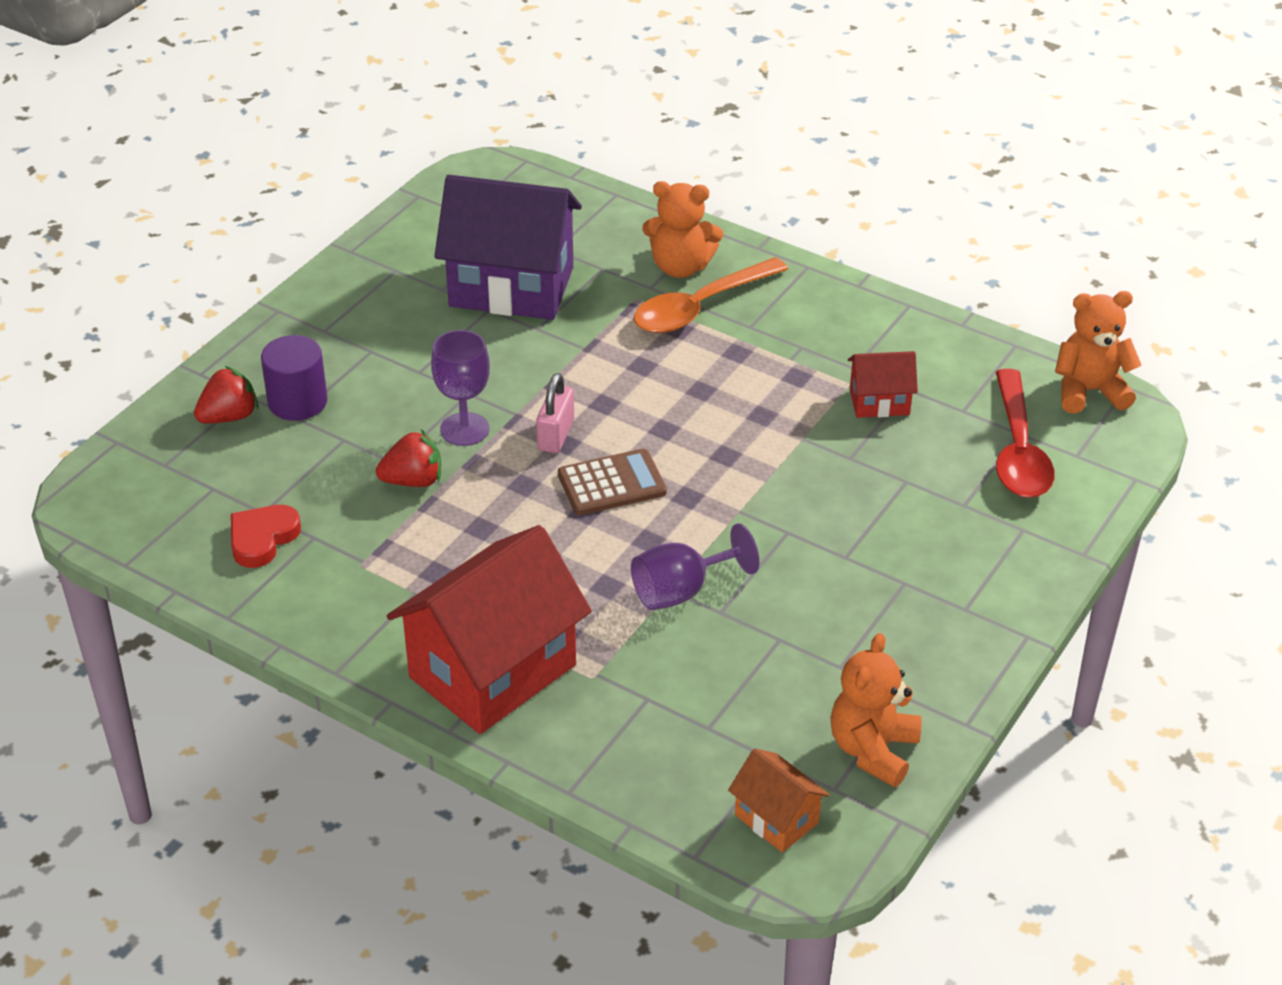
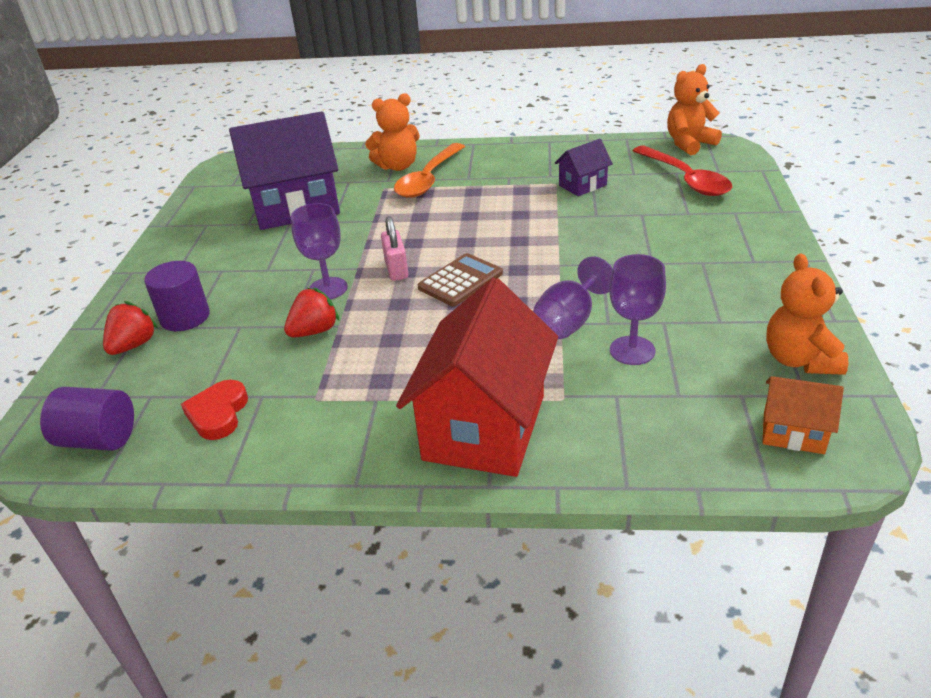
camera: 25 degrees left, 5 degrees down
(144, 517) = (99, 439): none -> purple cylinder
(712, 657) = (632, 350): none -> purple goblet
(879, 402) = (582, 185): red house -> purple house

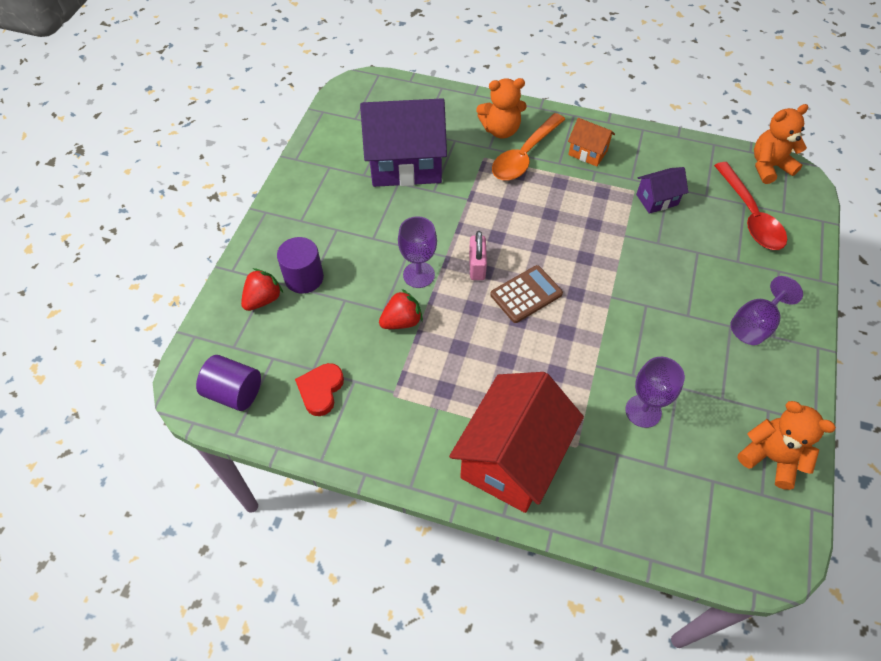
camera: 10 degrees right, 20 degrees up
(569, 321) = (603, 365): purple goblet -> purple goblet (755, 325)
(793, 433) = (738, 529): orange house -> orange house (588, 153)
(799, 360) = (771, 457): orange teddy bear -> orange teddy bear turned 120 degrees clockwise

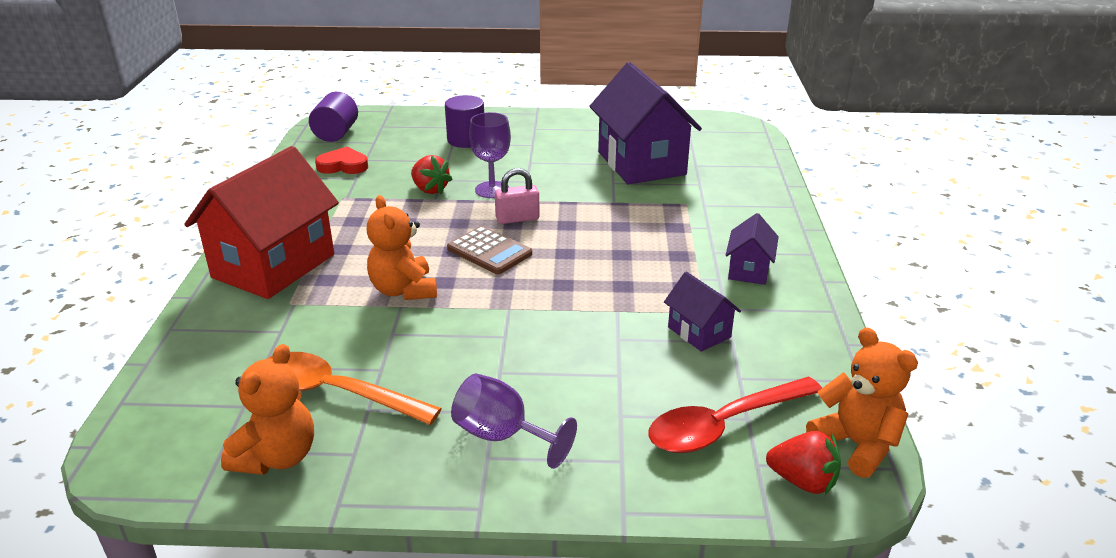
camera: 75 degrees right, 25 degrees down
(263, 299) = (435, 128): red strawberry -> red strawberry (803, 481)
(501, 130) = (739, 208): orange teddy bear -> orange teddy bear (404, 290)
(512, 458) = (274, 266): red house -> red house turned 75 degrees counterclockwise
(524, 155) = (708, 227): orange spoon -> orange spoon (336, 393)
(588, 153) = (749, 270): orange house -> purple house
(643, 411) = (340, 344): purple goblet -> none

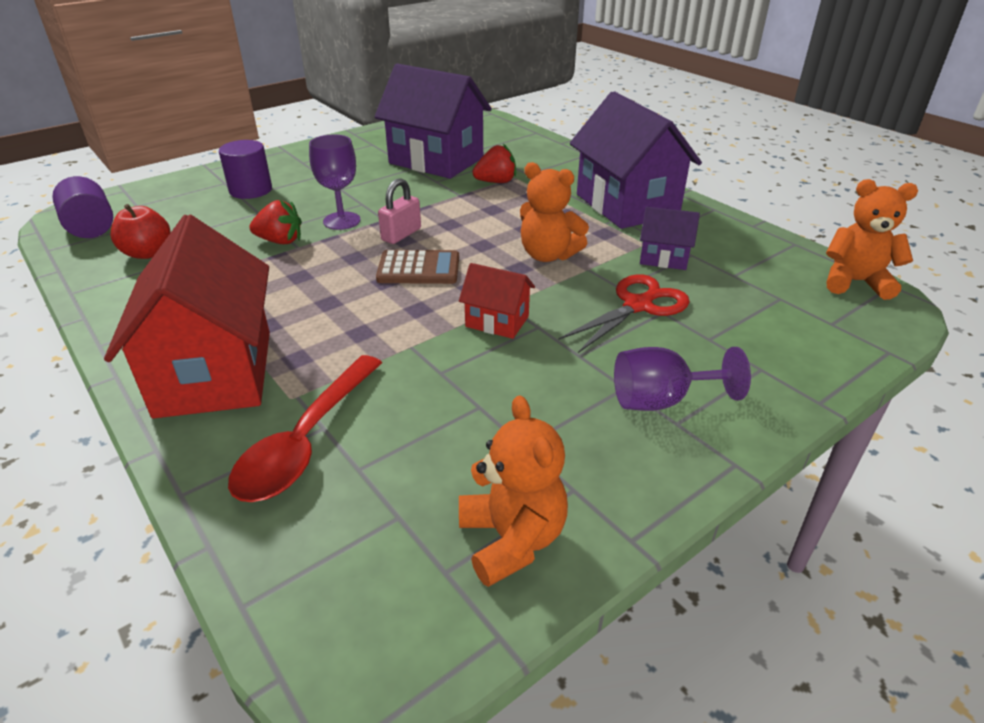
camera: 40 degrees left, 5 degrees up
(336, 393) = (473, 449): orange spoon -> none
(343, 166) = (148, 253): red heart -> red apple
(404, 290) = (392, 332): orange teddy bear -> orange teddy bear (548, 255)
(482, 317) = (497, 321): none -> red house
(606, 359) = (638, 305): none -> red scissors
(724, 425) = (776, 309): red spoon -> red spoon (307, 440)
(749, 270) = (626, 205): purple house -> purple house, size x2.12
(803, 481) = (868, 319): red strawberry -> red strawberry (496, 182)

